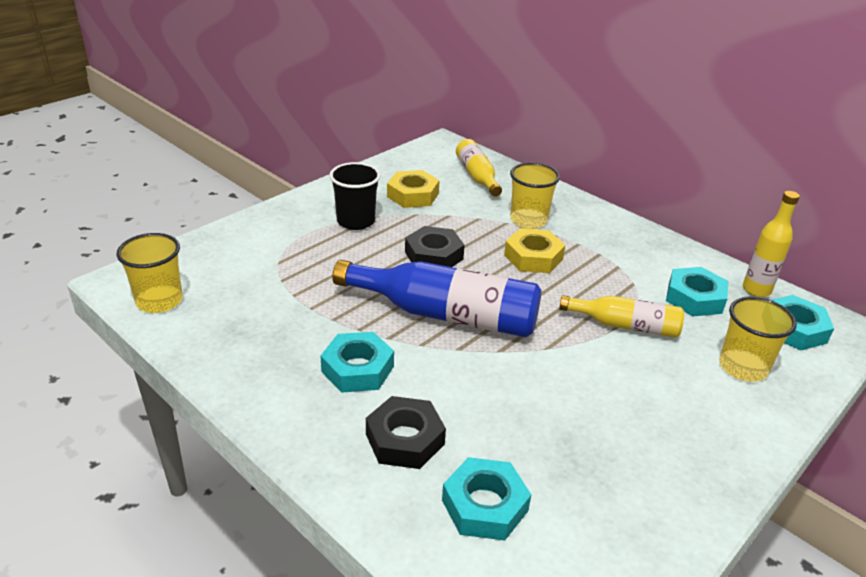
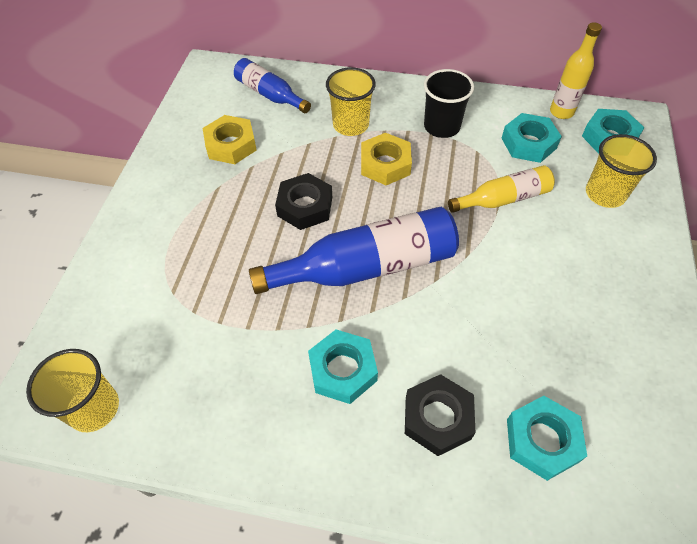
camera: 30 degrees left, 20 degrees up
(356, 221) = (204, 203): black cup -> black cup (442, 127)
(477, 176) = (269, 94): yellow bottle -> blue bottle

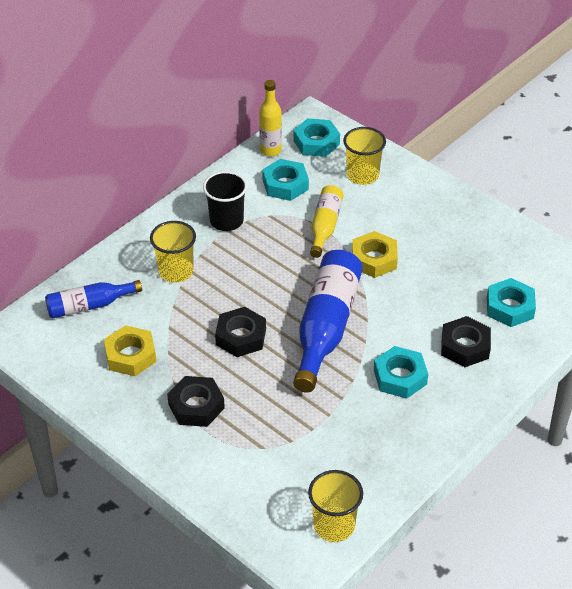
camera: 60 degrees left, 10 degrees down
(198, 216) = (196, 406): none -> black nut
(385, 164) = (237, 271): yellow nut -> yellow nut (374, 259)

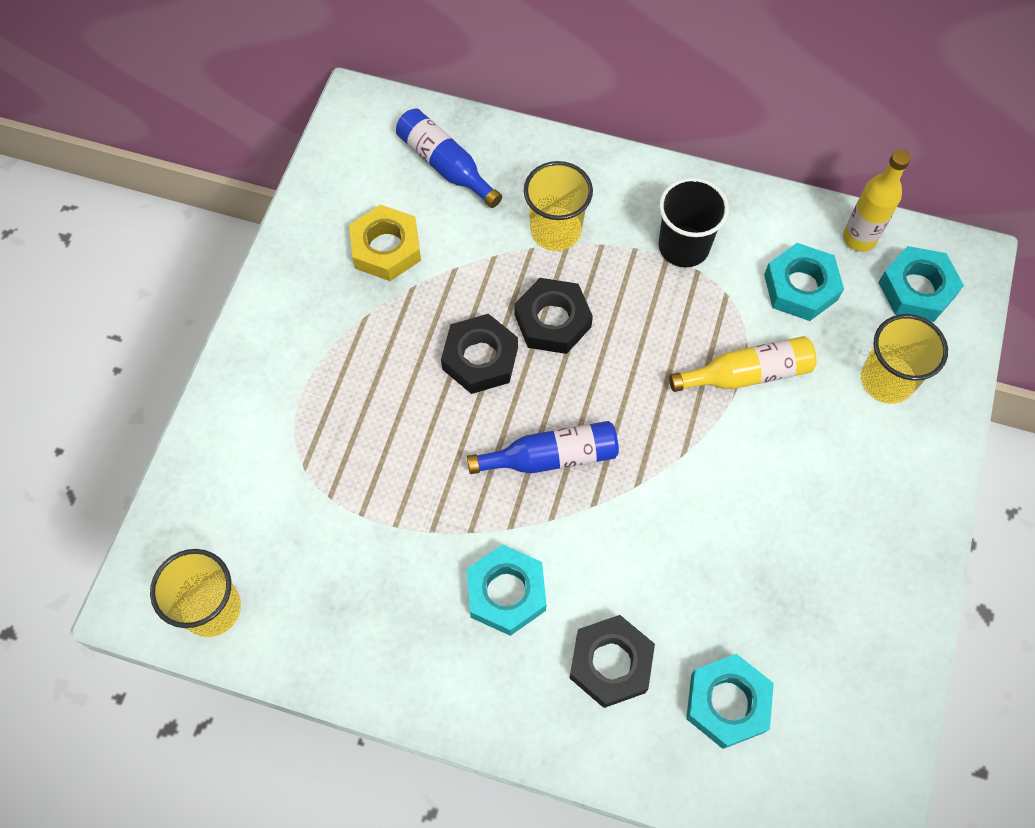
camera: 65 degrees right, 20 degrees up
(196, 406) = (338, 359): black nut -> black nut (552, 321)
(326, 327) = (551, 457): blue bottle -> blue bottle, size x0.58
(374, 259) = (718, 466): yellow nut -> none

